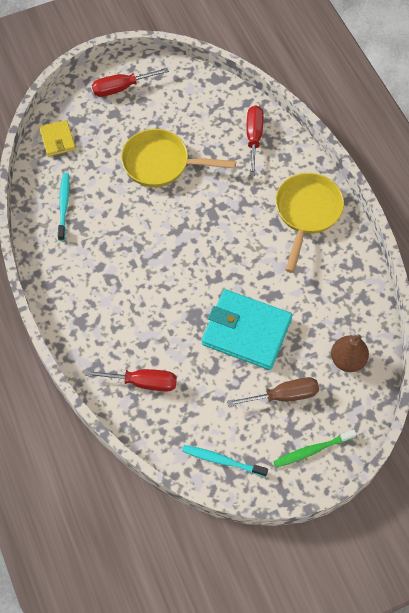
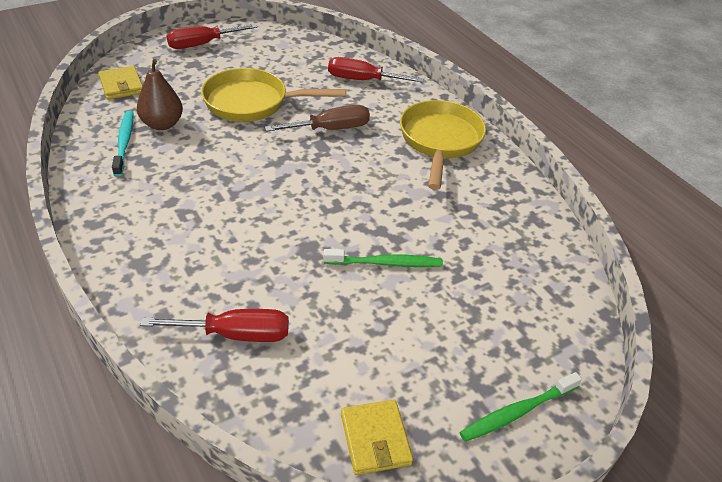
camera: 10 degrees left, 20 degrees down
(222, 461) = (375, 439): turquoise toothbrush -> yellow wallet
(246, 331) = (385, 263): turquoise wallet -> green toothbrush
(254, 138) = (362, 80): red screwdriver -> red screwdriver turned 75 degrees counterclockwise
(284, 395) = (455, 339): brown screwdriver -> brown screwdriver (330, 129)
(347, 360) = (535, 289): brown pear -> brown pear (162, 124)

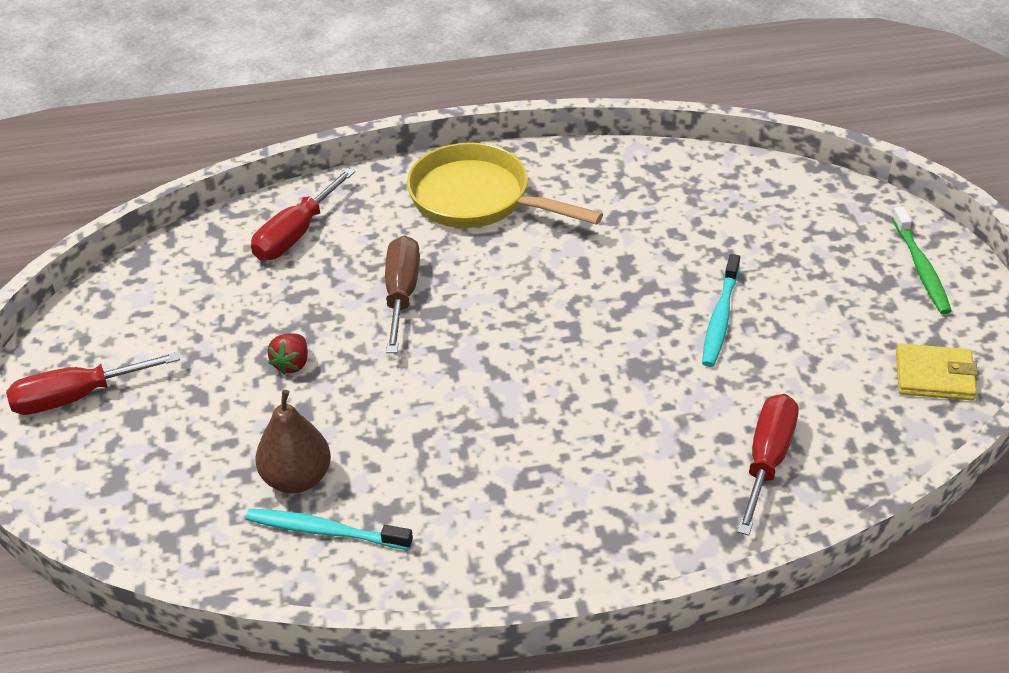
camera: 65 degrees left, 0 degrees up
(121, 85) = (150, 520): yellow wallet -> none
(202, 44) = (76, 397): red screwdriver -> red screwdriver turned 75 degrees clockwise
(252, 103) = (292, 364): yellow pan -> red strawberry
(382, 283) = (720, 318): none -> turquoise toothbrush
(385, 263) = (689, 307): green toothbrush -> none

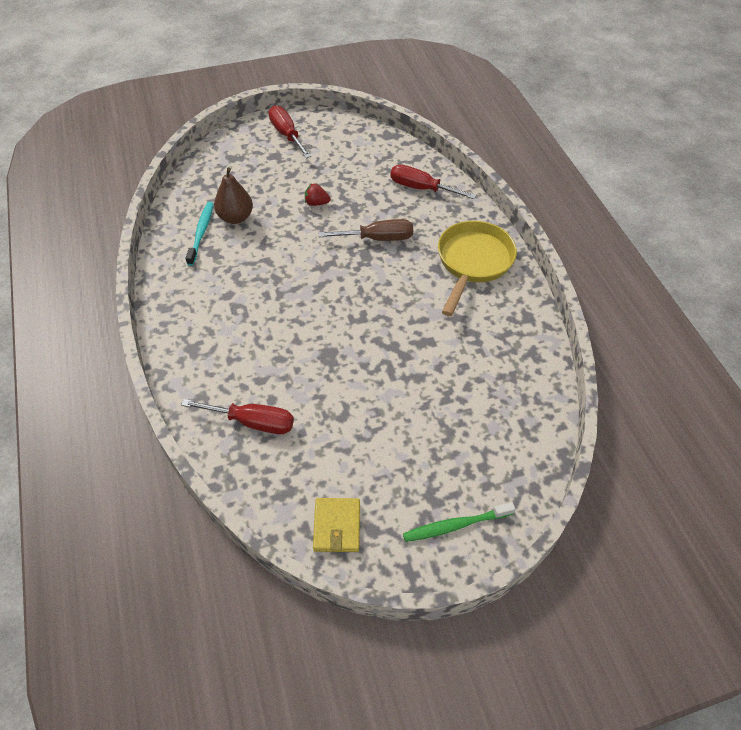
camera: 80 degrees right, 10 degrees up
(720, 318) = (380, 395): turquoise toothbrush -> none

